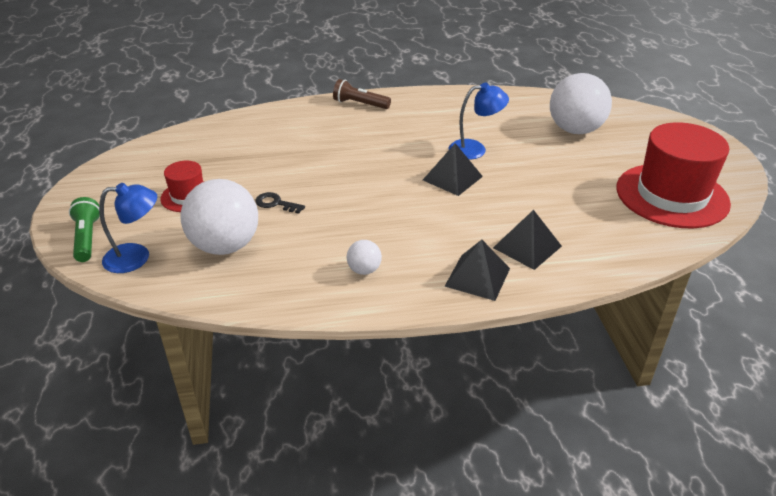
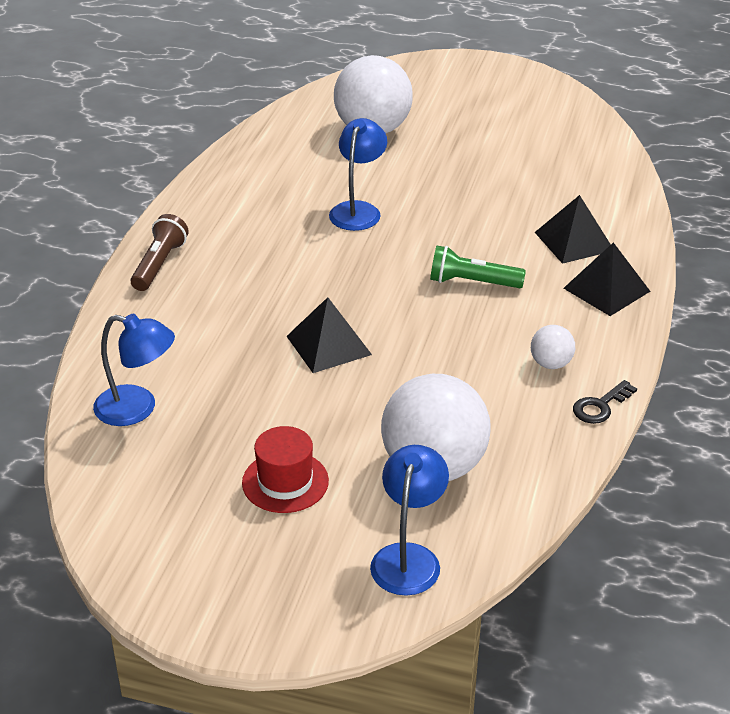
camera: 65 degrees left, 0 degrees up
(87, 238) = (326, 606): green flashlight -> green flashlight (472, 282)
(229, 135) = (137, 409): none -> blue lamp
(276, 203) = (364, 401): black key -> black key (600, 406)
(360, 104) = (159, 264): brown flashlight -> brown flashlight turned 150 degrees clockwise
(452, 178) = (409, 246): black pyramid -> black pyramid (329, 345)
(672, 195) = (542, 125): red hat -> none

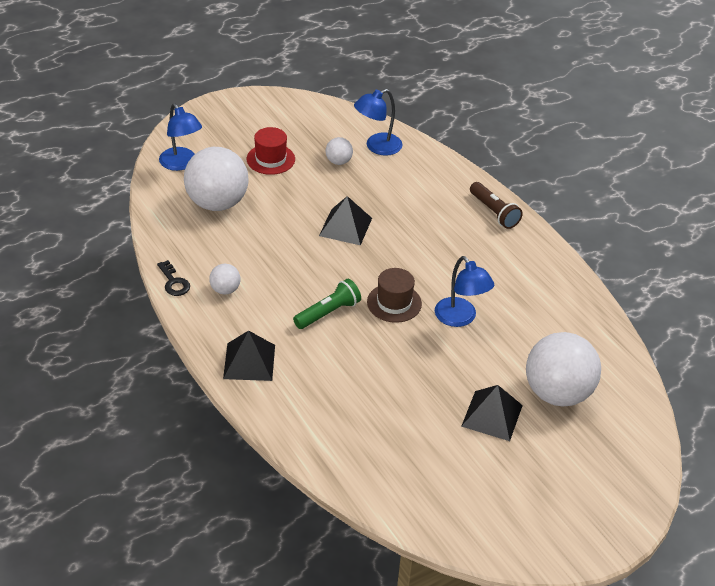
camera: 130 degrees right, 5 degrees up
(212, 421) = (338, 161): none -> white ball
(396, 254) = (394, 303): none -> brown hat
(574, 241) = (310, 387): black pyramid -> black pyramid (492, 415)
(600, 406) = (174, 282): black key -> black key turned 150 degrees clockwise

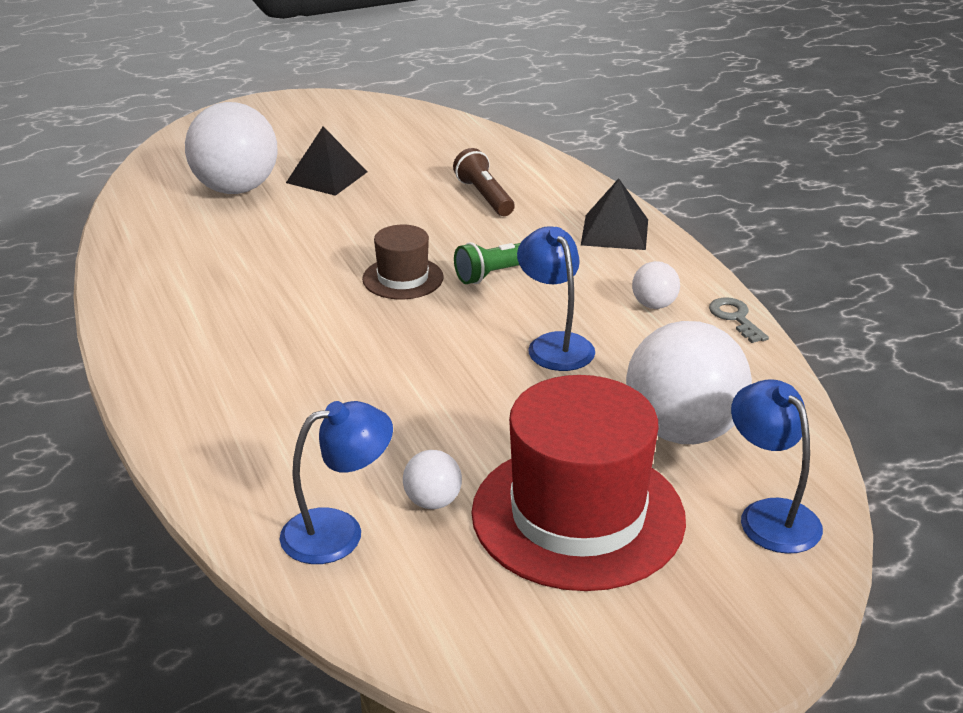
camera: 170 degrees left, 10 degrees down
(174, 282) = (735, 318): black key -> grey key
(270, 159) = (578, 515): red hat -> red hat, size x2.02
(345, 227) = (449, 379): black pyramid -> none
(460, 318) = (315, 258): blue lamp -> blue lamp (554, 344)
(494, 212) = (172, 388): brown flashlight -> brown flashlight (484, 196)

